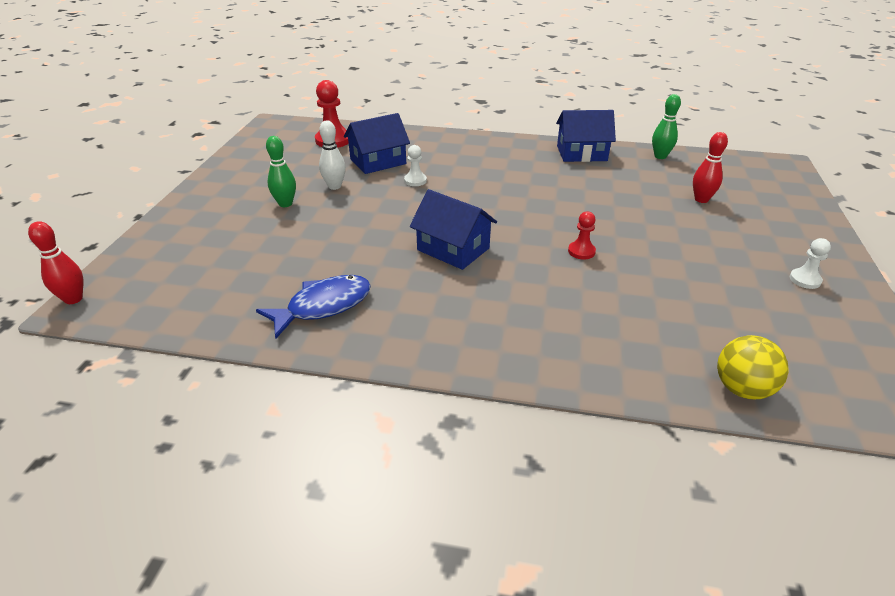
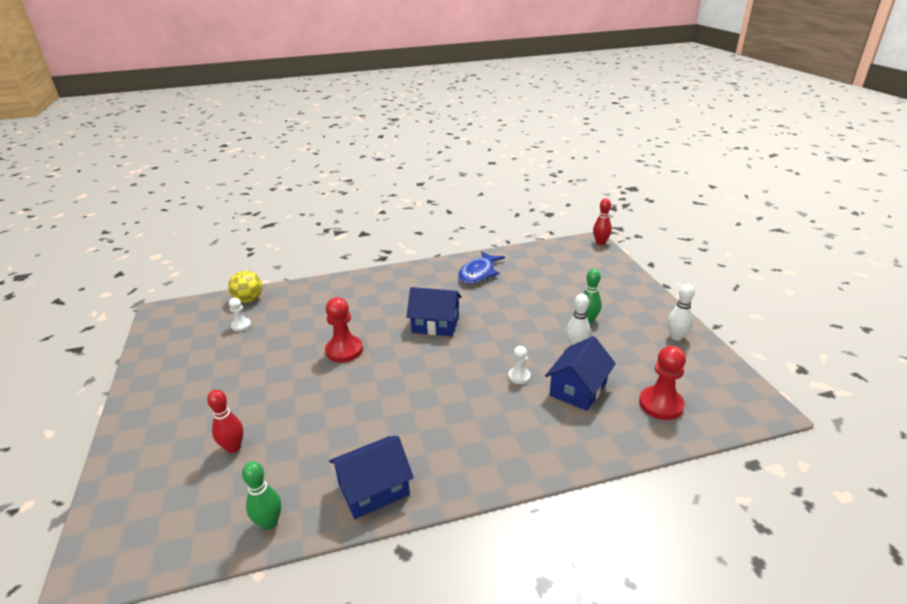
camera: 155 degrees right, 5 degrees down
(238, 169) = (676, 337): none -> white bowling pin
(581, 251) = (344, 350): red pawn -> red pawn, size x1.77
(805, 280) = (175, 378): white pawn -> white pawn (241, 325)

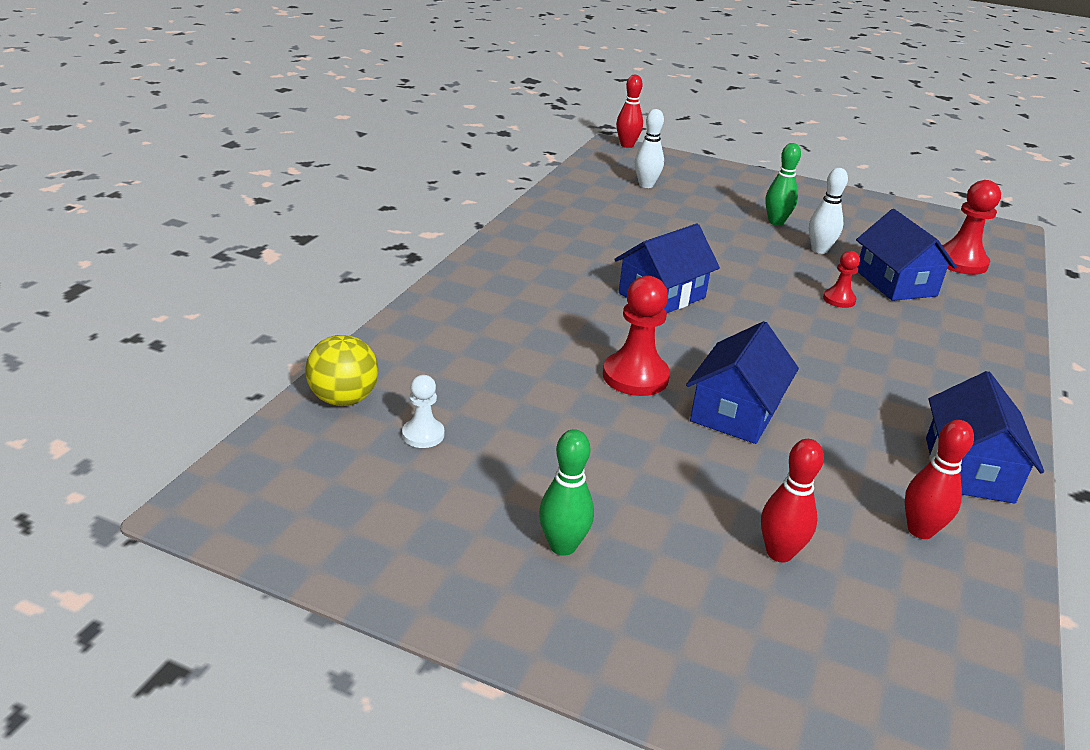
camera: 55 degrees left, 0 degrees up
(269, 523) = (978, 573): green bowling pin -> green bowling pin (563, 546)
(292, 488) = (920, 530): none -> red bowling pin
(345, 389) = (735, 412): none -> blue house
(478, 273) = (581, 223): blue fish -> none
(519, 376) = (839, 299): white pawn -> red pawn
(676, 337) = (860, 205): white bowling pin -> white bowling pin (646, 185)

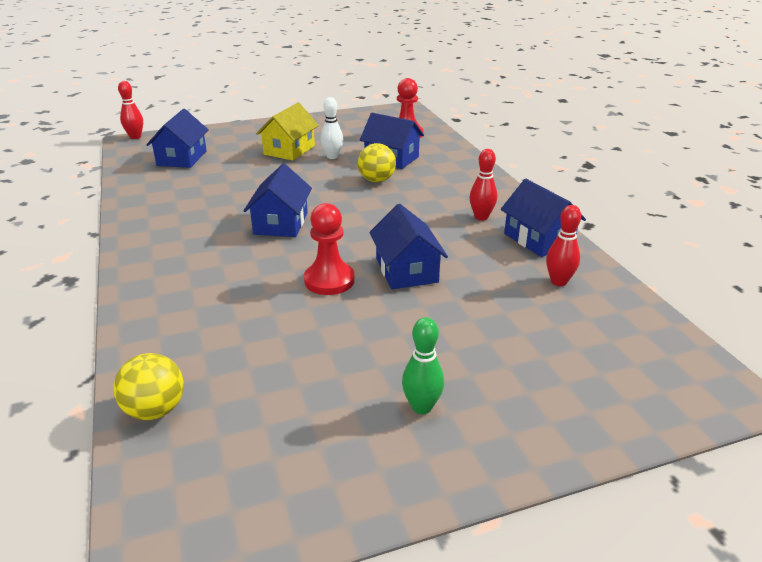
camera: 40 degrees left, 0 degrees up
(423, 435) = (247, 397): white pawn -> none
(646, 185) = (182, 158): white bowling pin -> blue house
(776, 222) = (289, 150): green bowling pin -> yellow house
(779, 553) = (522, 334): red bowling pin -> red bowling pin (481, 217)
(839, 299) = (376, 180): red pawn -> yellow ball

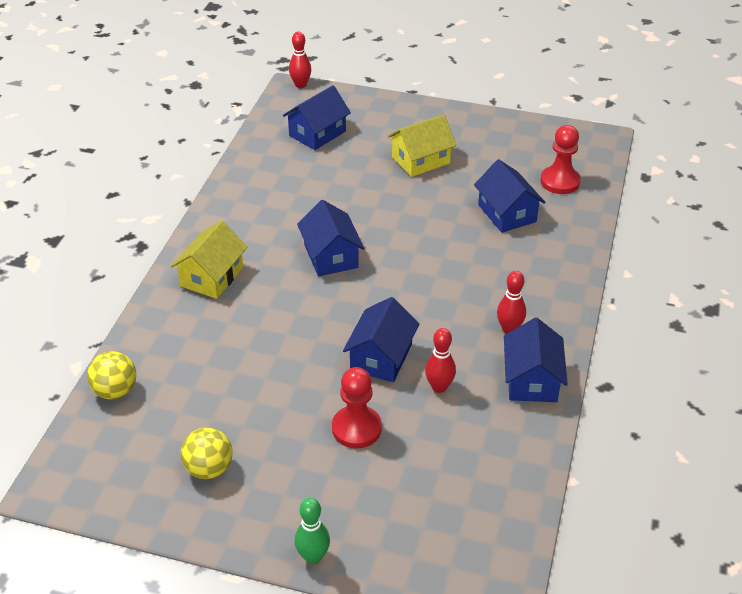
camera: 35 degrees right, 10 degrees up
(177, 274) = (211, 276): none -> yellow house
(281, 223) = (331, 256): blue house -> blue house turned 60 degrees counterclockwise
(329, 280) = (313, 337): red pawn -> red pawn (356, 428)
(332, 156) = (452, 186): white bowling pin -> none
(376, 180) = (462, 238): yellow ball -> yellow ball (209, 469)
(421, 407) = (271, 480): green bowling pin -> green bowling pin (313, 556)
(558, 281) = (493, 432): red bowling pin -> red bowling pin (439, 387)

